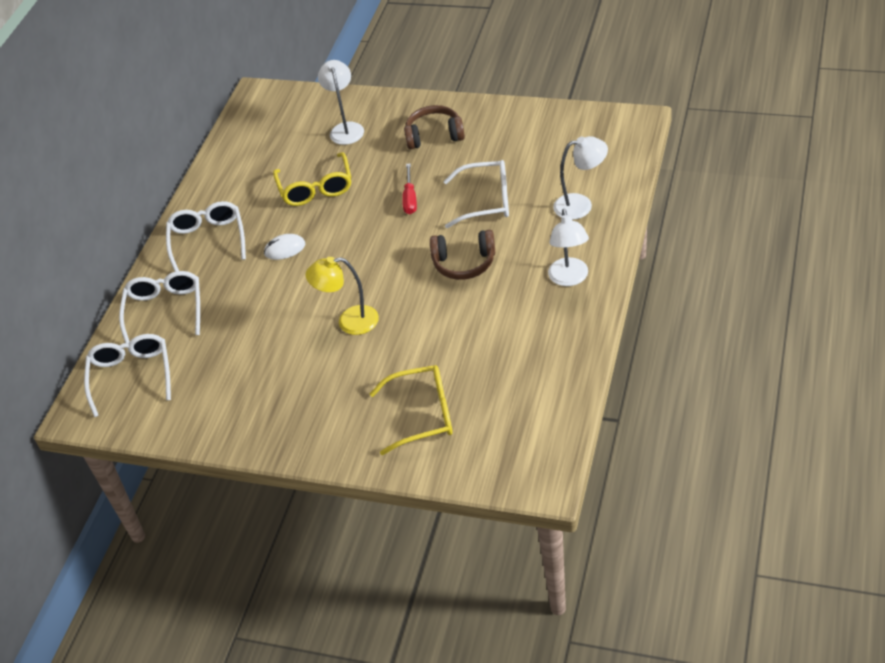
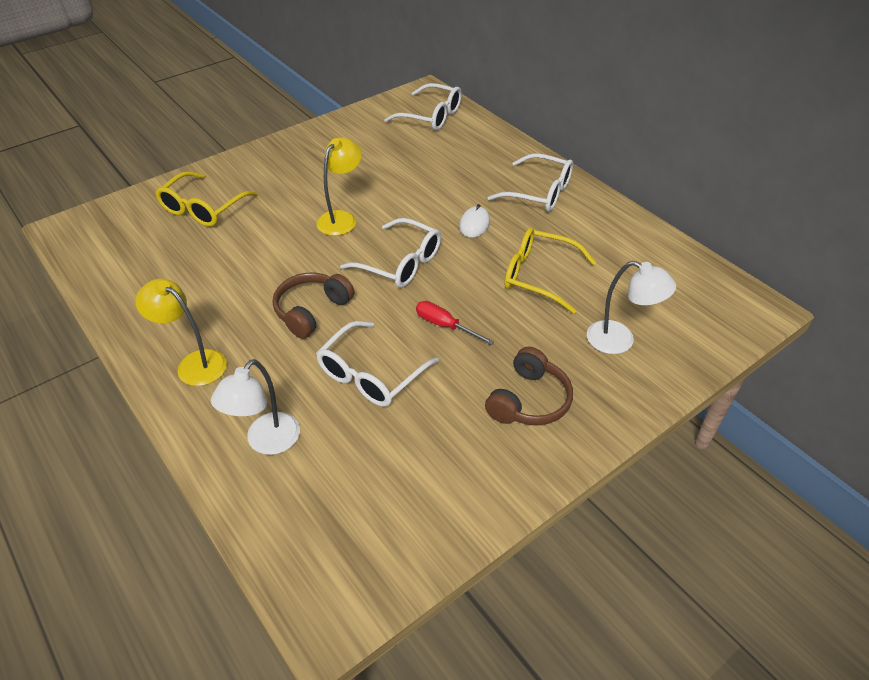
camera: 120 degrees right, 0 degrees up
(165, 310) = (480, 148): white glasses -> white glasses (401, 263)
(569, 278) = (194, 363): white lamp -> yellow lamp

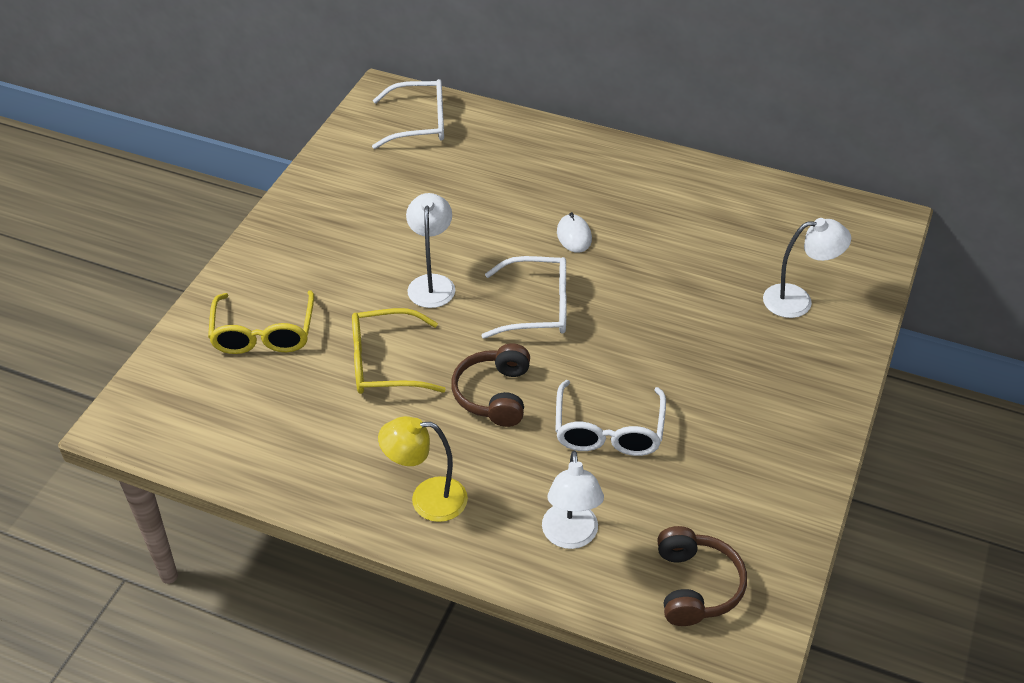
camera: 30 degrees left, 0 degrees up
(341, 218) = (432, 283): yellow lamp -> white lamp
(445, 325) = (635, 353): red screwdriver -> none
(529, 400) = (765, 390): brown headphones -> brown headphones (696, 586)
(538, 276) = (679, 266): yellow glasses -> yellow glasses (385, 363)
(539, 193) = (608, 175): white glasses -> none

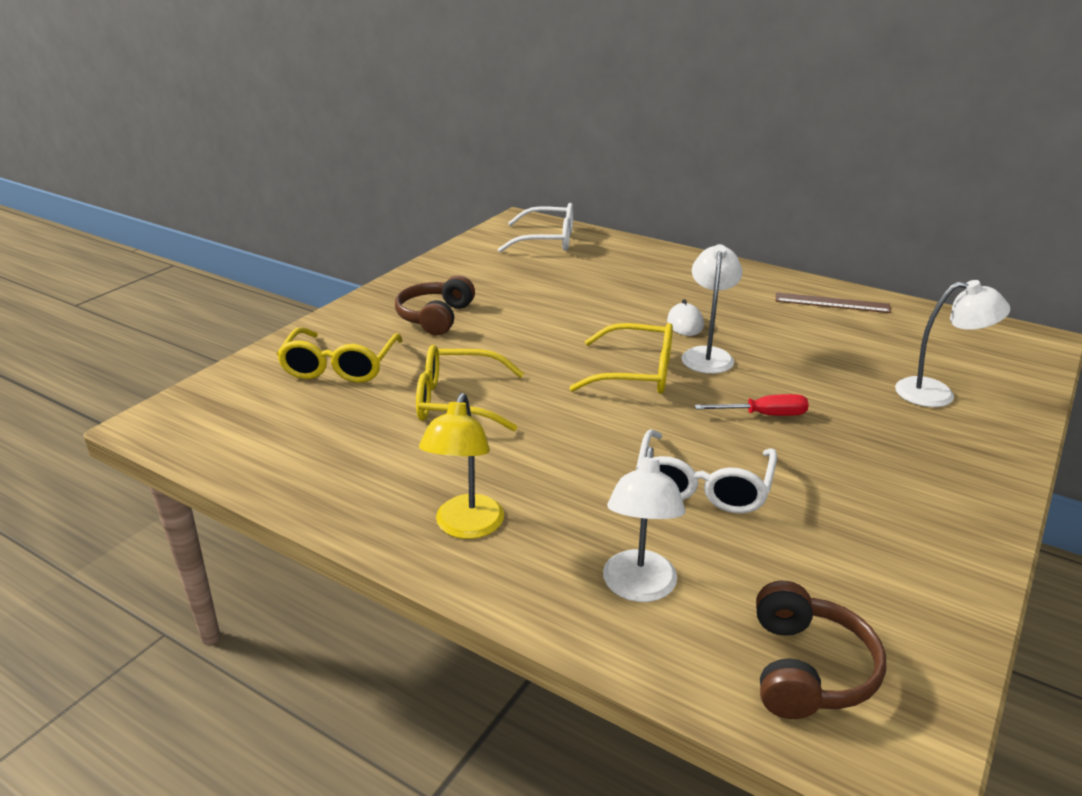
camera: 10 degrees right, 15 degrees down
(427, 499) = (466, 527): yellow lamp -> yellow lamp turned 90 degrees counterclockwise
(432, 283) = (527, 345): white lamp -> white lamp (707, 355)
(494, 394) = (571, 439): brown headphones -> brown headphones (435, 317)
(537, 308) = (636, 373): white glasses -> yellow glasses
(653, 345) = (763, 415): none -> red screwdriver
(708, 190) = (832, 303): none -> brown ruler

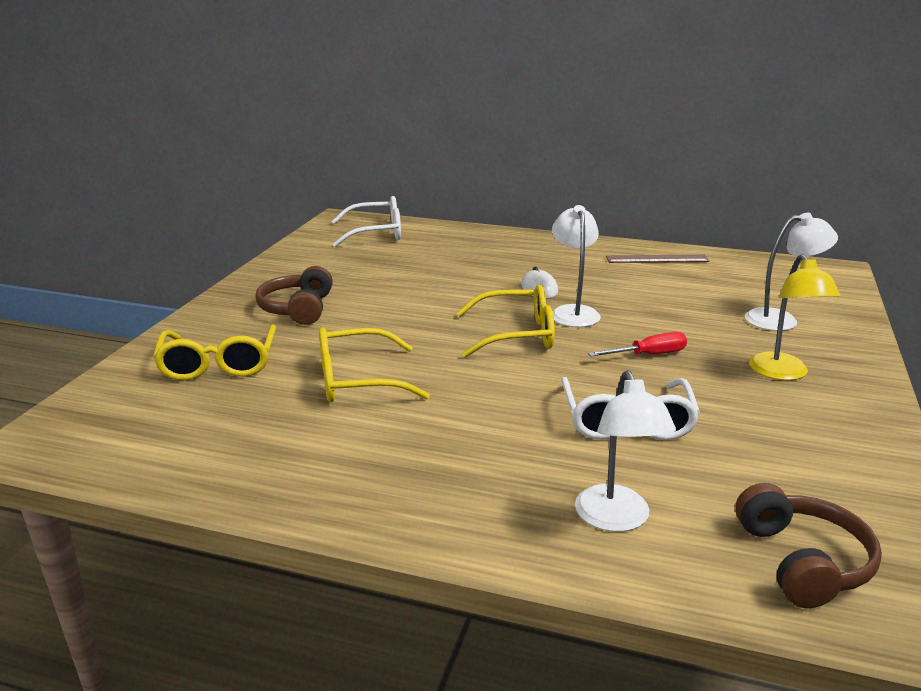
camera: 15 degrees left, 5 degrees down
(466, 527) = (422, 493): yellow lamp -> yellow lamp (783, 373)

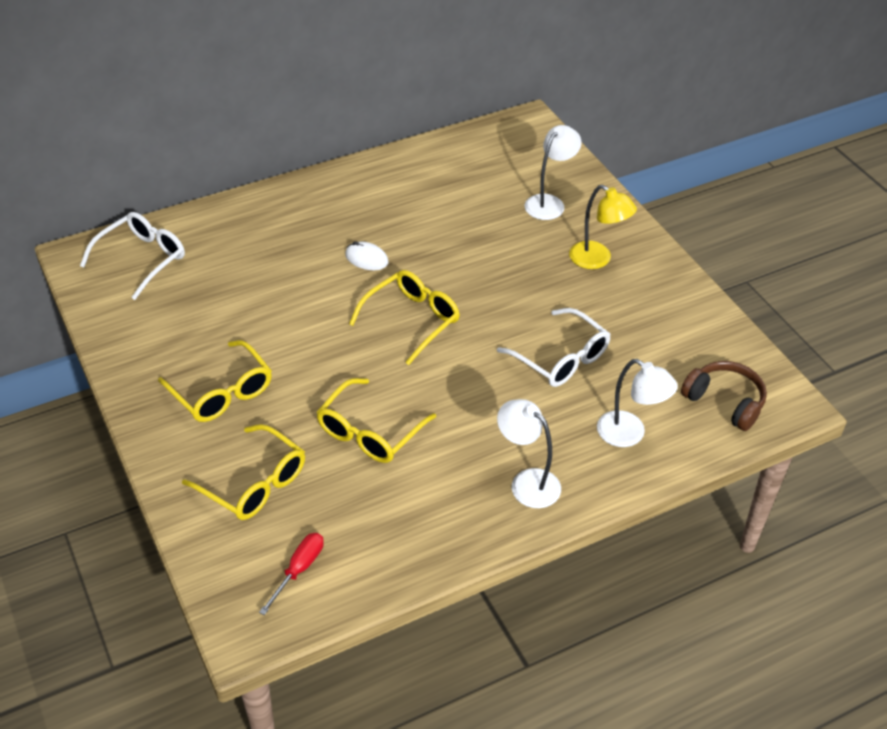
camera: 45 degrees left, 20 degrees up
(297, 309) = (222, 392): brown headphones -> yellow glasses
(573, 312) = (419, 272): white lamp -> white lamp (527, 482)
(648, 355) = (511, 289): red screwdriver -> red screwdriver (299, 570)
(657, 259) = (406, 172): brown ruler -> none

